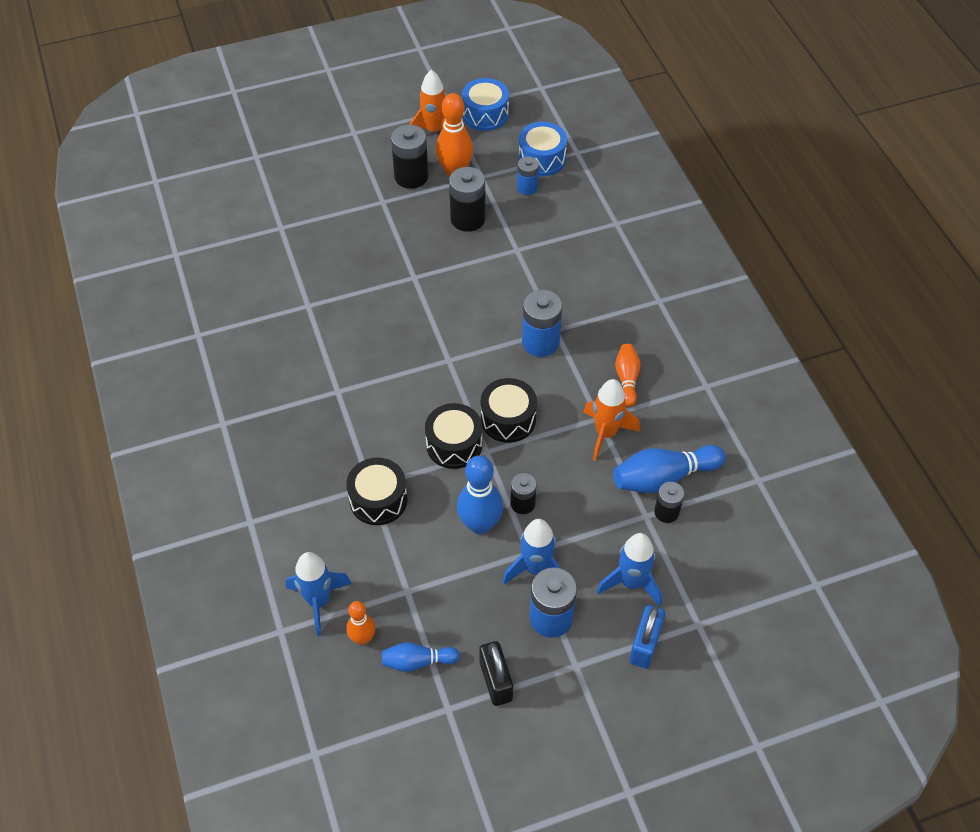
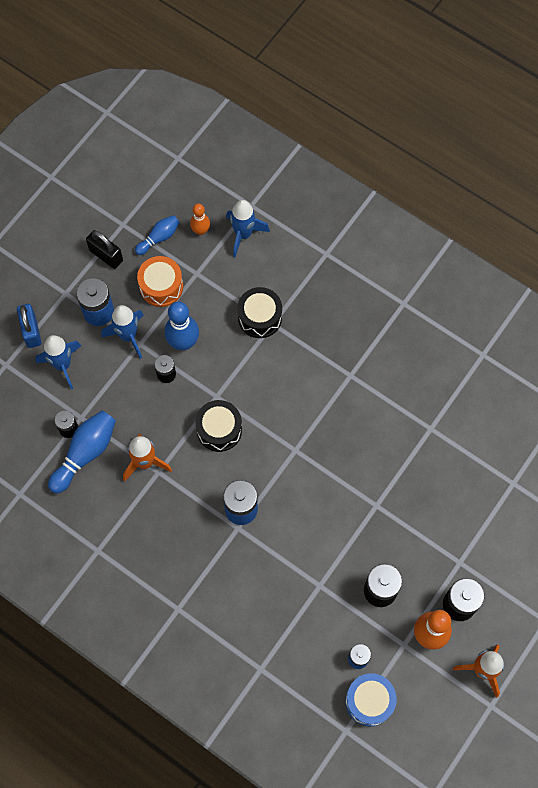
camera: 145 degrees right, 15 degrees up
(454, 444) = (241, 387): black drum -> none
(458, 601) = (161, 286): none -> orange drum
(485, 114) = (455, 722): blue drum -> none
(627, 379) = (158, 518): orange bowling pin -> none

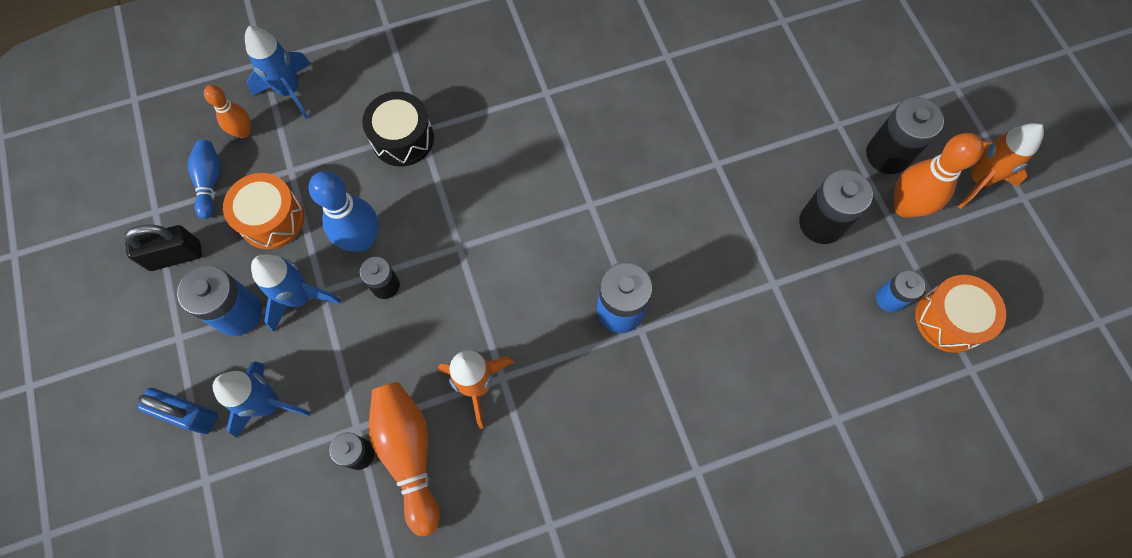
camera: 55 degrees left, 0 degrees up
(85, 453) = (409, 454): blue bowling pin -> orange bowling pin
(219, 430) = (503, 270): black drum -> none
(369, 701) = (949, 319): blue drum -> orange drum

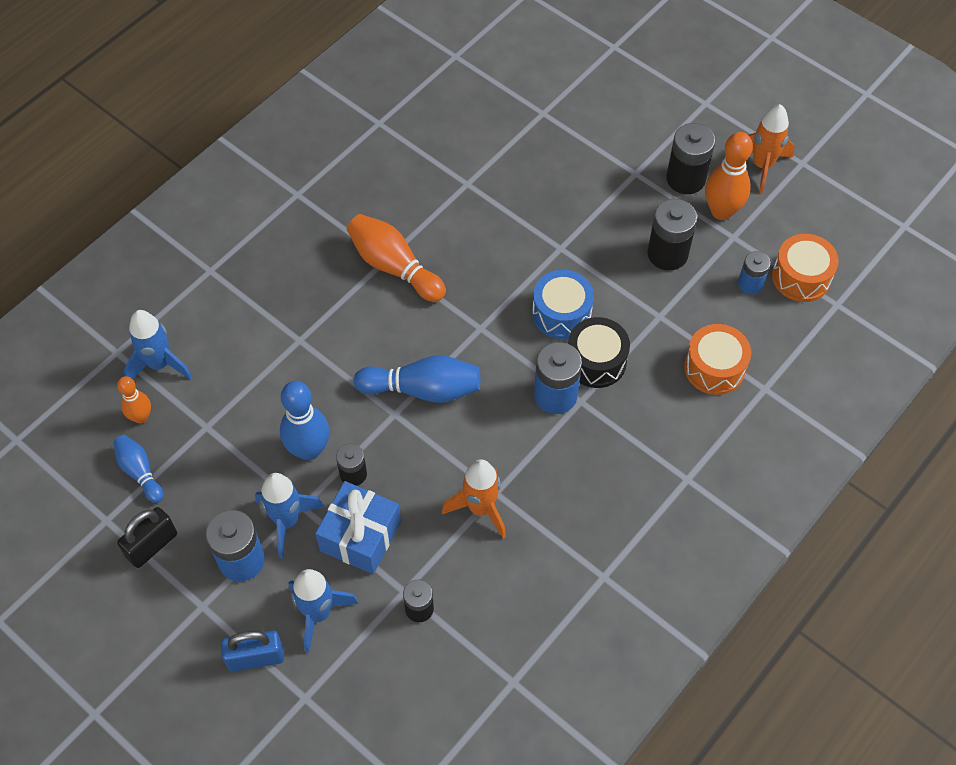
camera: 30 degrees left, 10 degrees down
(272, 219) = (218, 473): orange drum -> orange drum (714, 368)
(353, 350) = (360, 536): none -> blue gift
(402, 138) = (288, 354): black drum -> black drum (596, 361)
(409, 454) = (459, 587): orange bowling pin -> orange bowling pin (394, 267)
(499, 237) = (423, 389): none -> blue bowling pin
(677, 230) = (561, 313): none -> blue drum

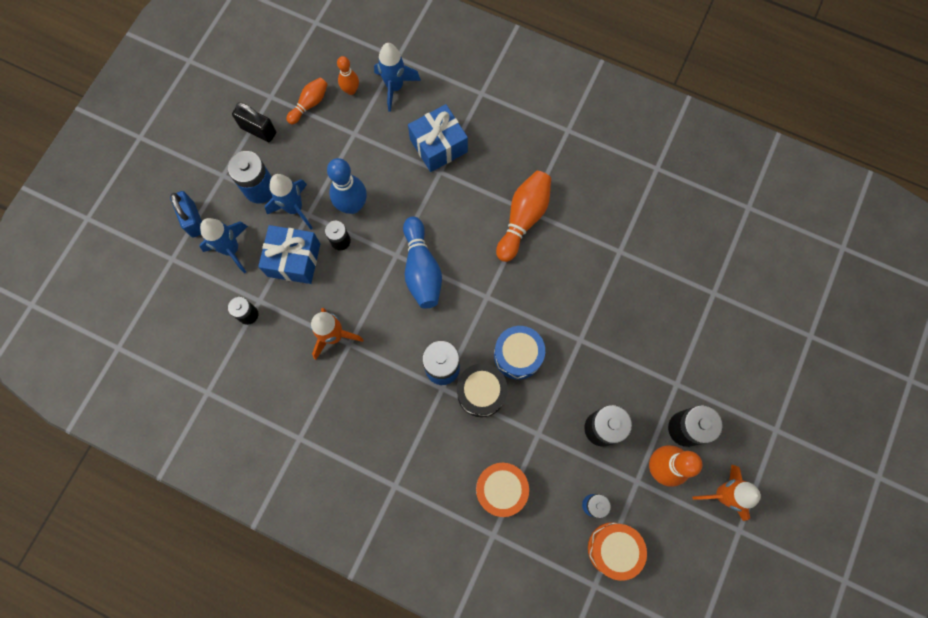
camera: 75 degrees right, 15 degrees up
(140, 472) = (310, 104): blue bowling pin -> orange bowling pin
(263, 333) = (438, 146): none -> blue gift

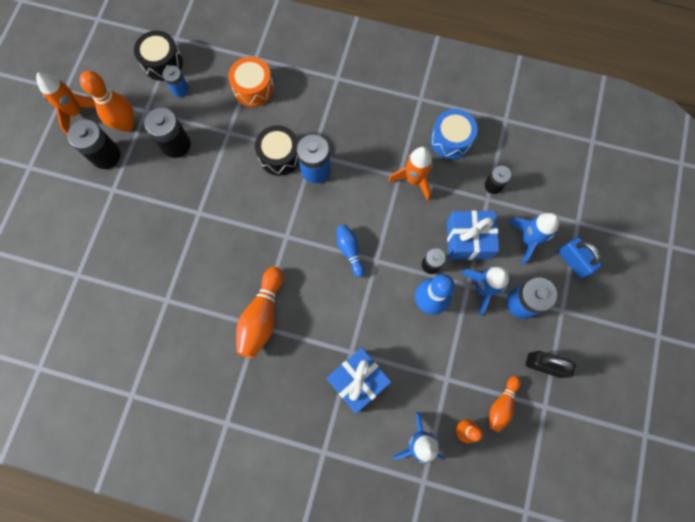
camera: 170 degrees right, 0 degrees up
(421, 269) = (350, 251): blue bowling pin -> blue bowling pin, size x0.60
(518, 355) = (252, 190): blue drum -> blue drum (451, 140)
(613, 549) = (162, 63): orange drum -> black drum

